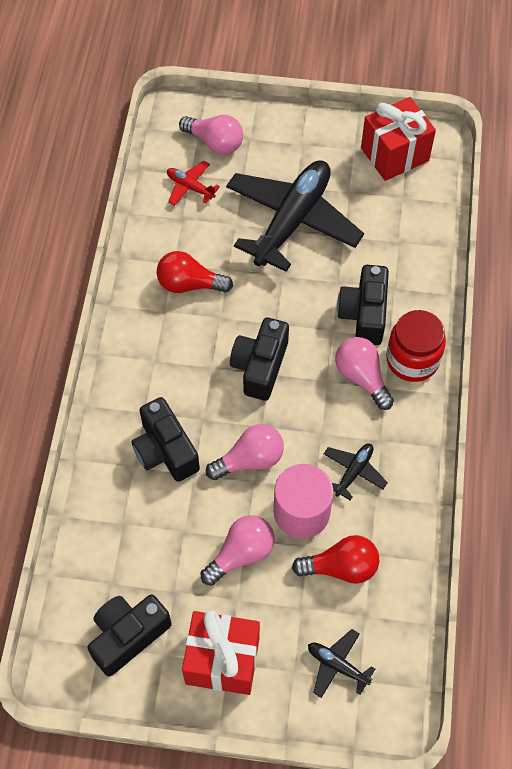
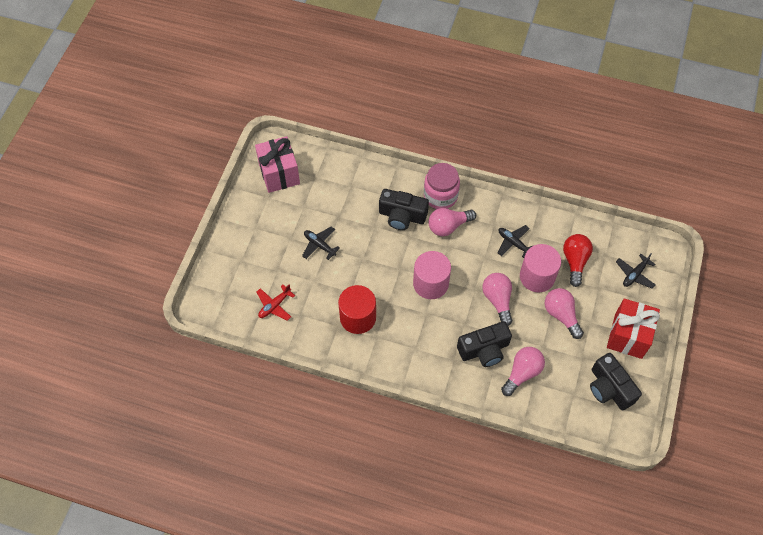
camera: 80 degrees left, 0 degrees up
(189, 284) = (358, 317): red light bulb -> red cylinder
(215, 143) = (238, 283): pink light bulb -> pink light bulb (522, 373)
(260, 366) = (430, 283): black camera -> pink cylinder
(292, 221) = (319, 245): black plane -> black plane, size x0.42
(394, 154) = (279, 174): red gift -> pink gift
(412, 360) = (440, 196): red jar -> pink jar

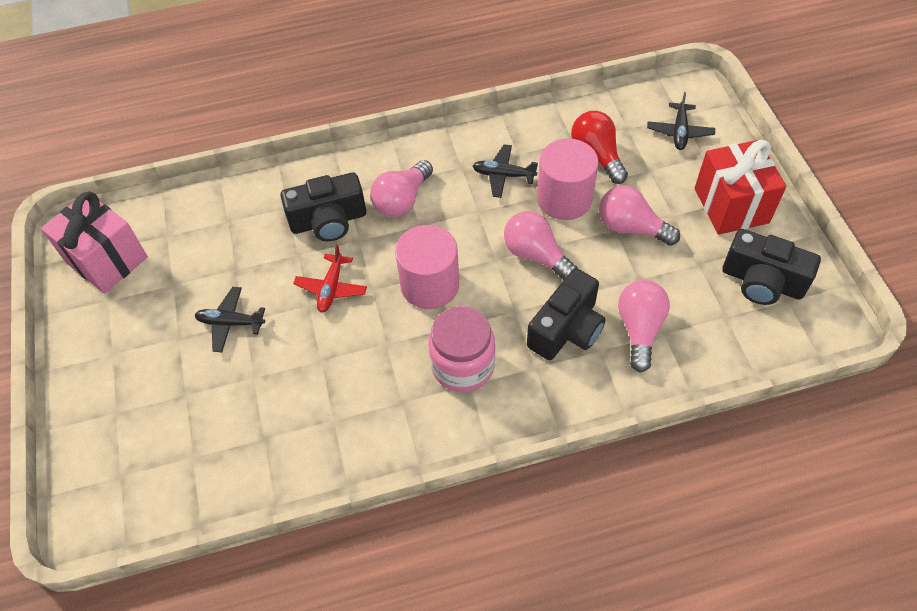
camera: 30 degrees left, 5 degrees down
(274, 305) = (212, 449): red plane -> red plane (331, 288)
(358, 317) = (355, 390): red cylinder -> none
(440, 196) = (365, 169): pink jar -> pink jar (463, 365)

